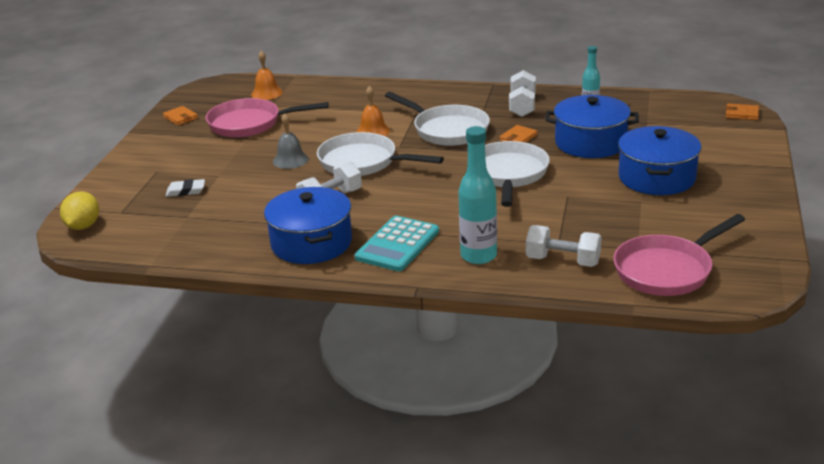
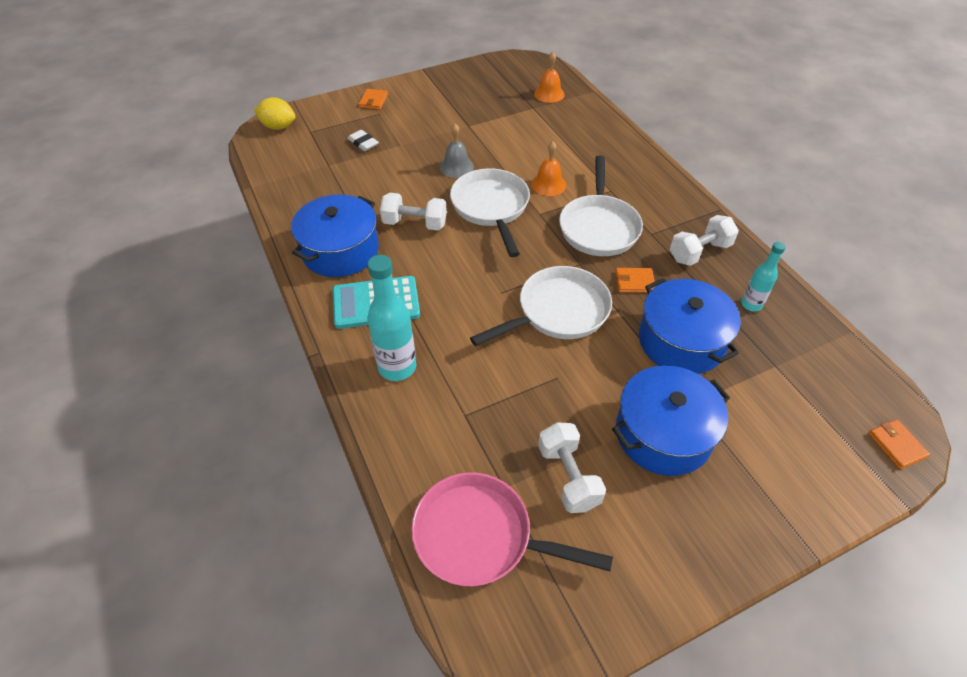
camera: 50 degrees right, 20 degrees up
(83, 226) = (278, 127): yellow lemon -> yellow lemon turned 45 degrees clockwise
(180, 117) = (466, 77): orange wallet -> orange wallet (373, 101)
(250, 124) = (491, 114): pink pan -> none
(563, 261) = (434, 436): white dumbbell -> white dumbbell (568, 477)

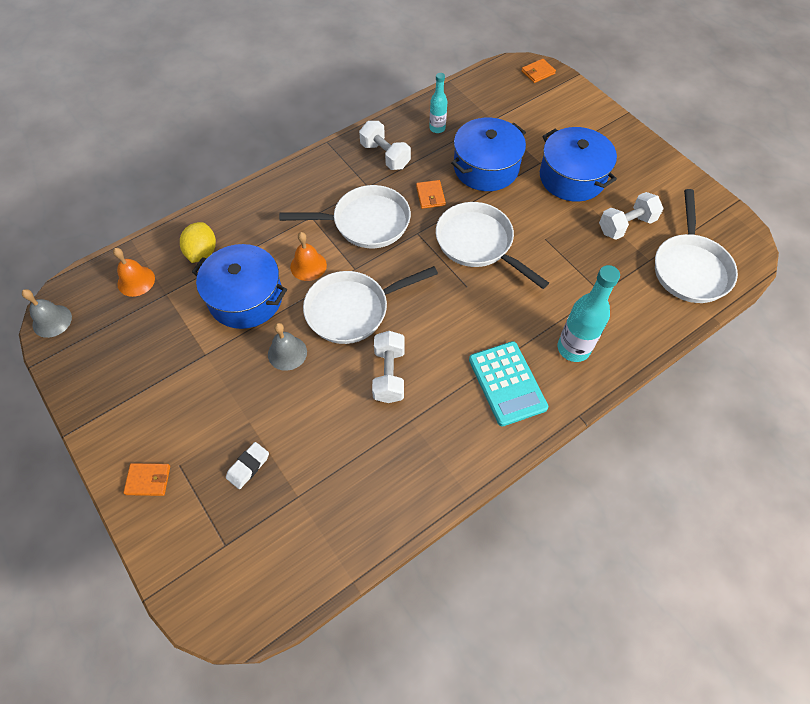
camera: 100 degrees left, 10 degrees up
(278, 127) = (215, 596): yellow lemon -> yellow lemon (202, 252)
(340, 251) = (445, 436): blue pot -> blue pot (246, 298)
(480, 536) = (690, 268): pink pan -> white pan
(519, 60) = (52, 321): none -> grey bell

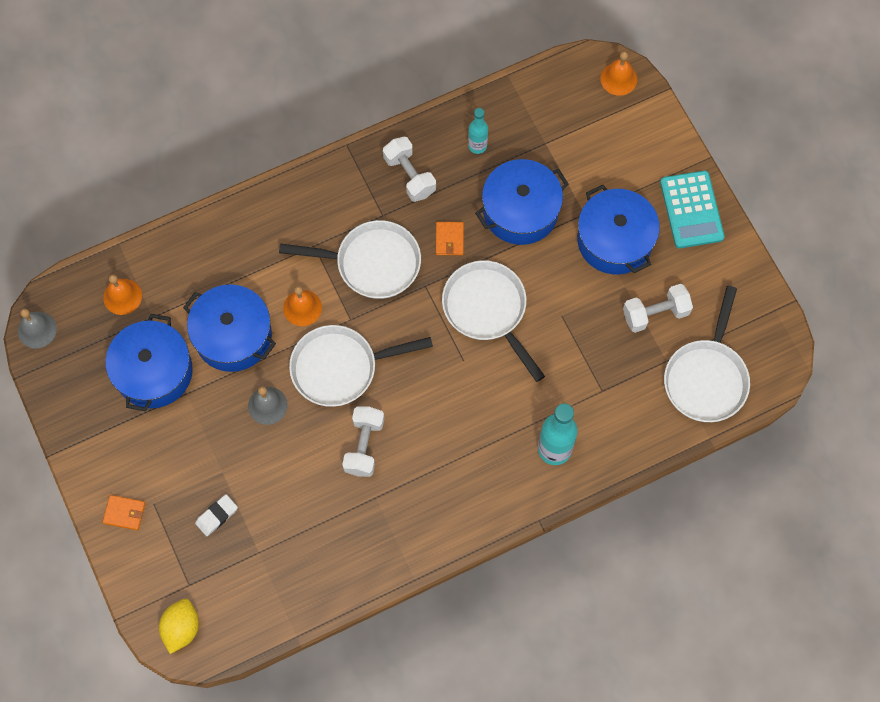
camera: 10 degrees right, 10 degrees up
(170, 340) = (153, 372): none -> blue pot
(202, 252) = (193, 273): yellow lemon -> yellow lemon (181, 628)
(507, 383) = (478, 475): turquoise calculator -> turquoise calculator (691, 210)
(538, 72) = (618, 79): orange wallet -> orange bell

